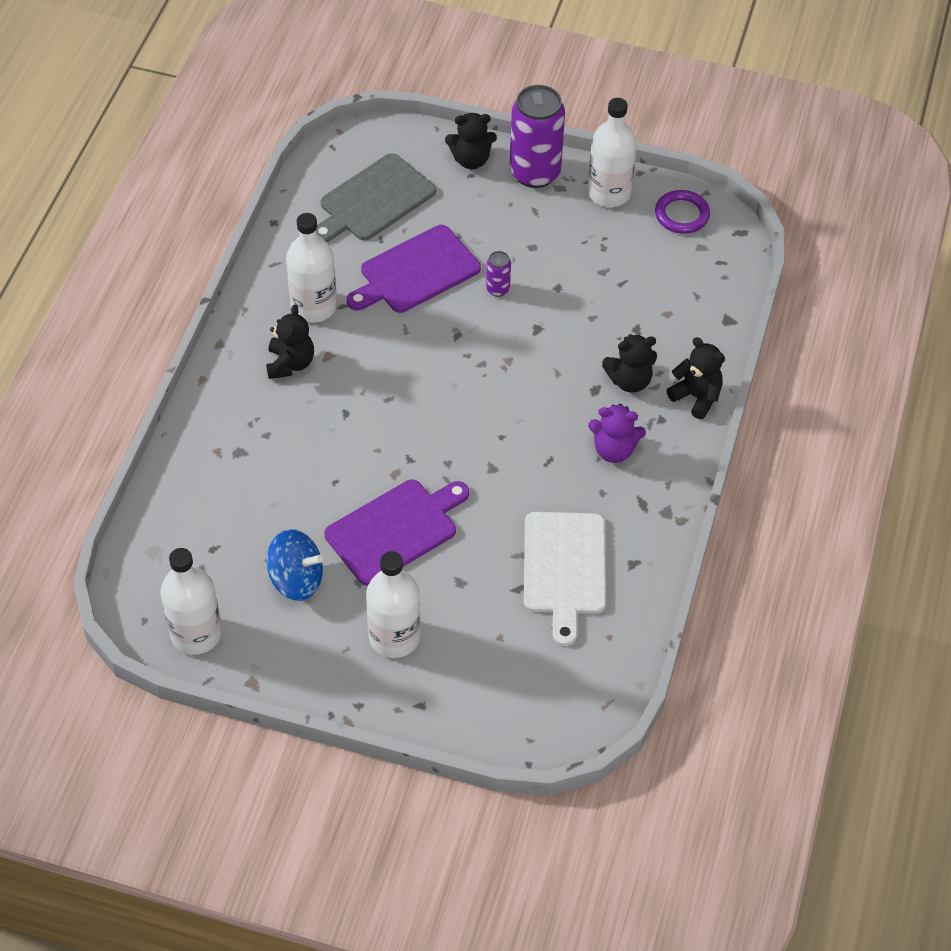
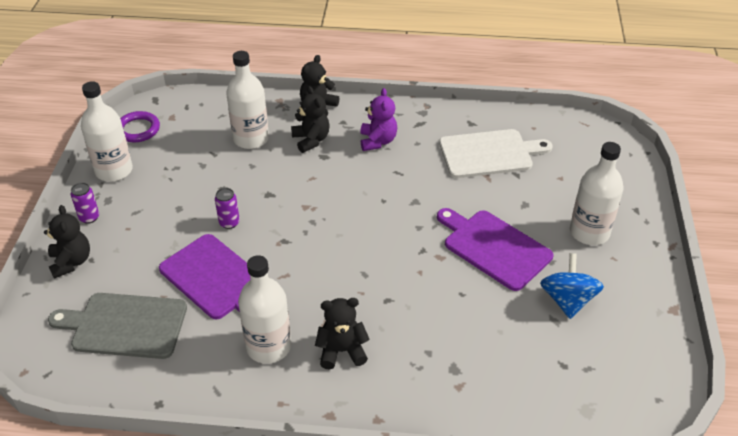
camera: 100 degrees left, 10 degrees down
(196, 634) = (651, 357): white bottle -> white bottle (251, 139)
(374, 200) = (125, 325): grey cutting board -> grey cutting board turned 150 degrees clockwise
(535, 173) = (89, 217): purple can -> purple can, size x0.45

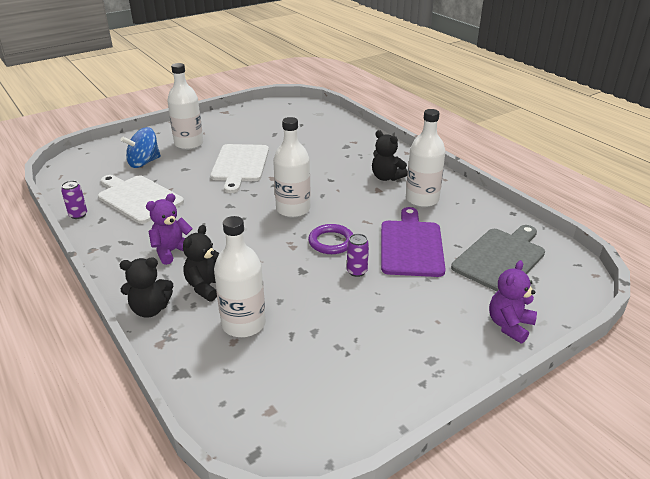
camera: 130 degrees left, 10 degrees down
(71, 262) = (509, 325): black teddy bear -> purple teddy bear
(89, 217) = (463, 354): purple can -> purple can (78, 215)
(114, 170) = (396, 388): white bottle -> white bottle (293, 209)
(125, 325) = (500, 258): grey cutting board -> grey cutting board turned 105 degrees counterclockwise
(138, 129) = (320, 423): purple ring -> purple ring (331, 242)
(494, 247) = (240, 165): purple cutting board -> white cutting board
(567, 300) = (255, 135): blue spinning top -> blue spinning top (144, 162)

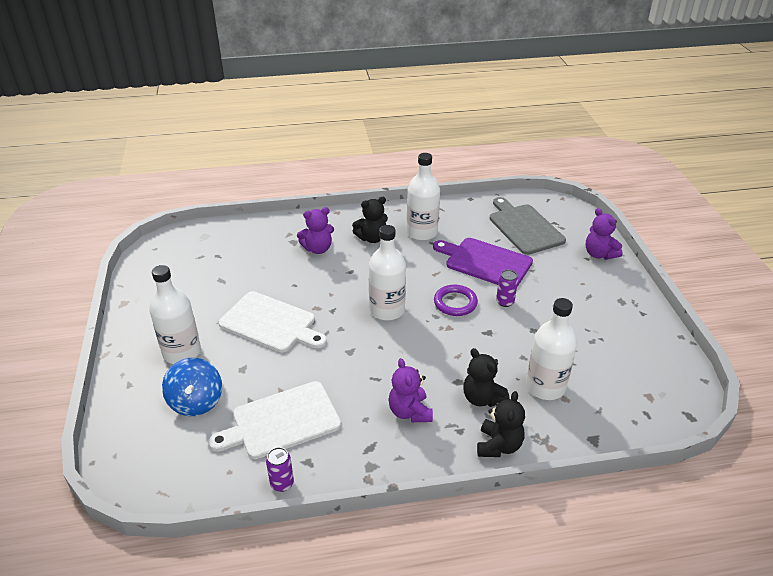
camera: 65 degrees left, 5 degrees up
(347, 158) = (318, 249): none -> purple teddy bear

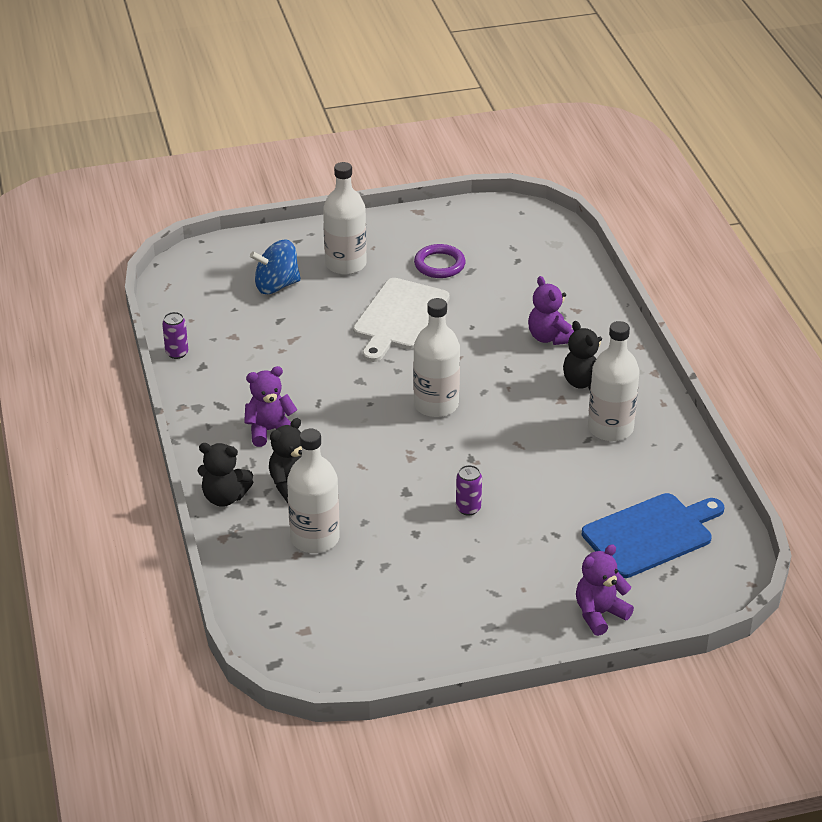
camera: 85 degrees right, 0 degrees up
(282, 421) = (253, 343): white cutting board -> none
(455, 303) = (459, 463): purple ring -> purple ring (439, 264)
(485, 262) = (553, 491): purple cutting board -> none
(524, 227) = (651, 534): grey cutting board -> blue cutting board

